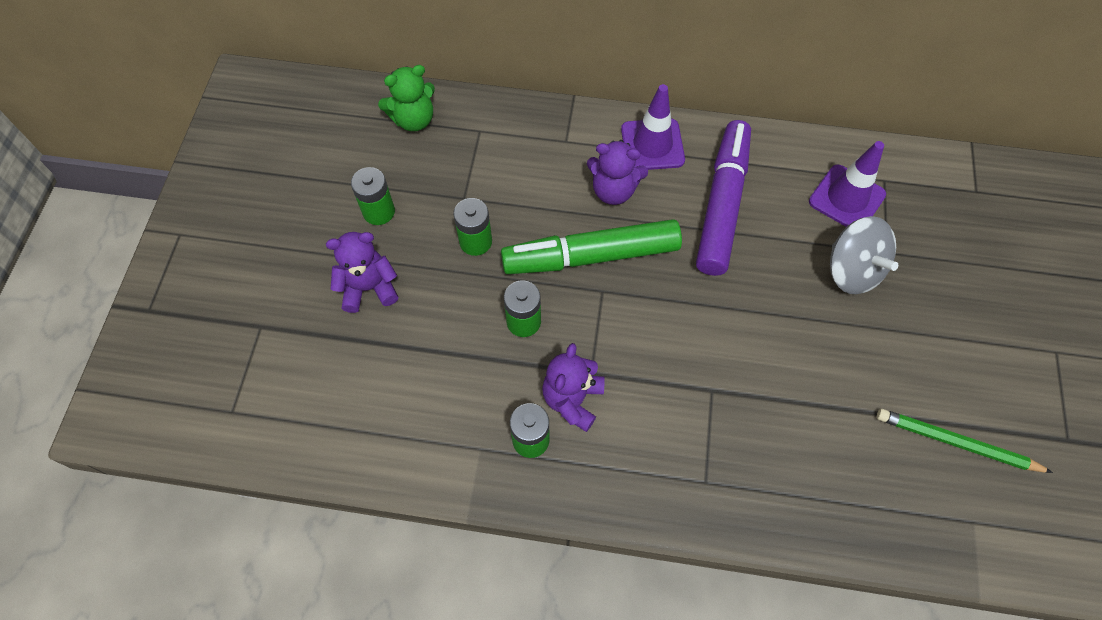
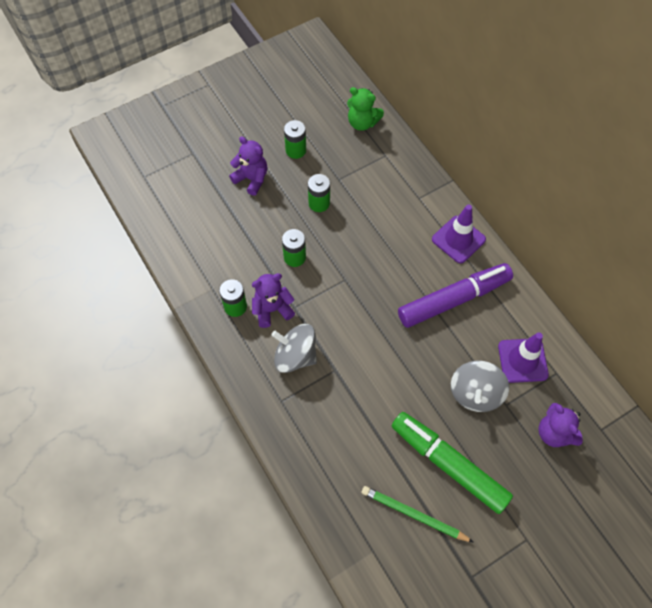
camera: 50 degrees right, 0 degrees up
(591, 256) = (360, 260): green marker -> green marker (448, 464)
(613, 190) = (410, 242): purple teddy bear -> purple teddy bear (554, 433)
(658, 420) = (295, 356): none -> grey spinning top
(956, 443) = (414, 514): green pencil -> green pencil turned 45 degrees counterclockwise

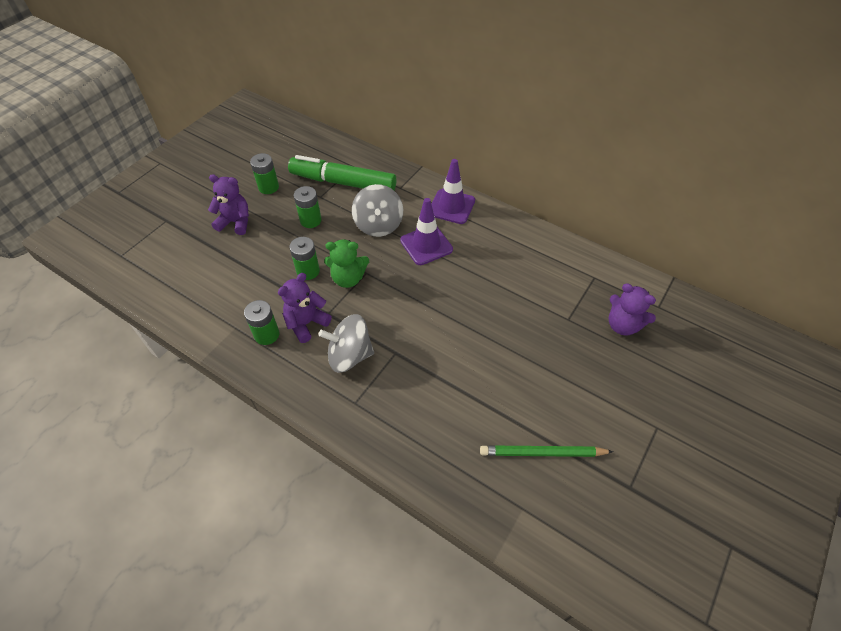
camera: 25 degrees left, 10 degrees down
(362, 123) = (320, 149): green teddy bear -> green teddy bear (348, 278)
(448, 464) = (548, 391): green marker -> green marker (343, 182)
(454, 299) = (474, 253): purple marker -> none
(475, 393) = (536, 320): grey spinning top -> grey spinning top (378, 225)
(522, 360) = (560, 278): purple traffic cone -> purple traffic cone (426, 245)

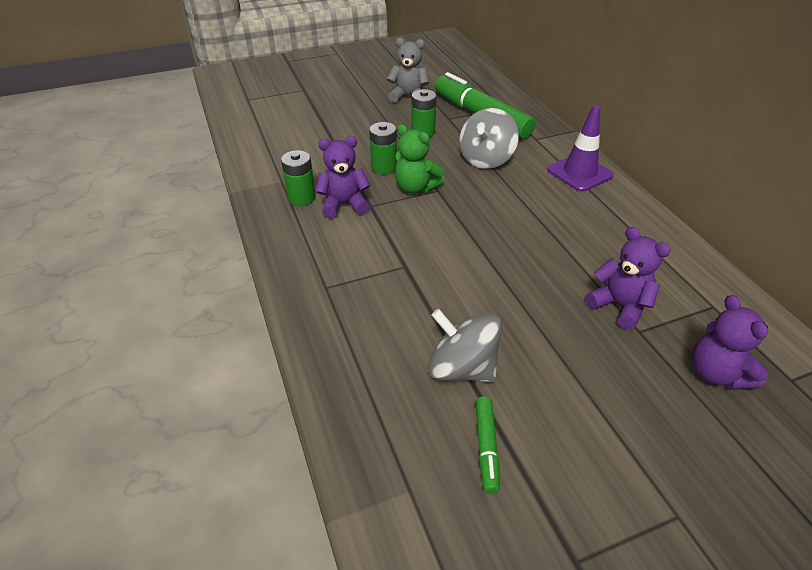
camera: 35 degrees right, 10 degrees down
(235, 222) = (356, 110): purple teddy bear -> purple teddy bear (619, 306)
(268, 187) = (408, 96): green battery -> grey teddy bear
(349, 355) = (358, 247): grey spinning top -> grey spinning top (462, 368)
(426, 245) = (521, 193): purple traffic cone -> none
(542, 453) = (486, 447): green pencil -> green marker

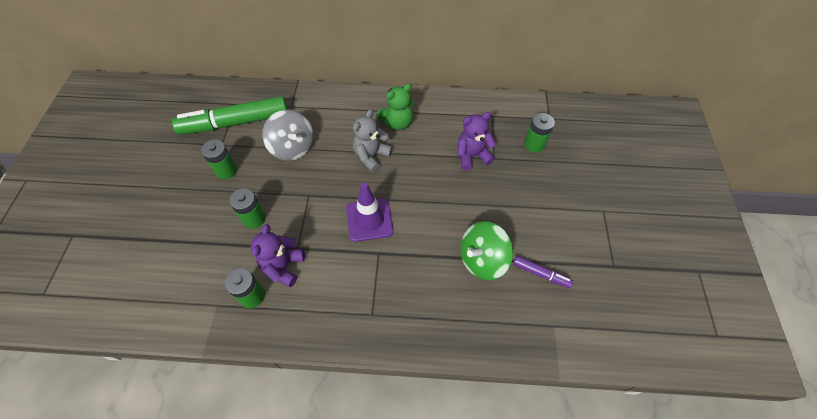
camera: 65 degrees left, 15 degrees up
(408, 96) = (163, 156): grey teddy bear -> grey teddy bear (371, 156)
(416, 187) = (296, 208): green teddy bear -> green teddy bear (397, 123)
(462, 368) = (482, 260): grey spinning top -> green spinning top
(486, 447) = (541, 274): green marker -> purple marker
(579, 173) = (346, 105): purple traffic cone -> purple traffic cone (369, 220)
(716, 373) = (534, 144): purple teddy bear -> green battery

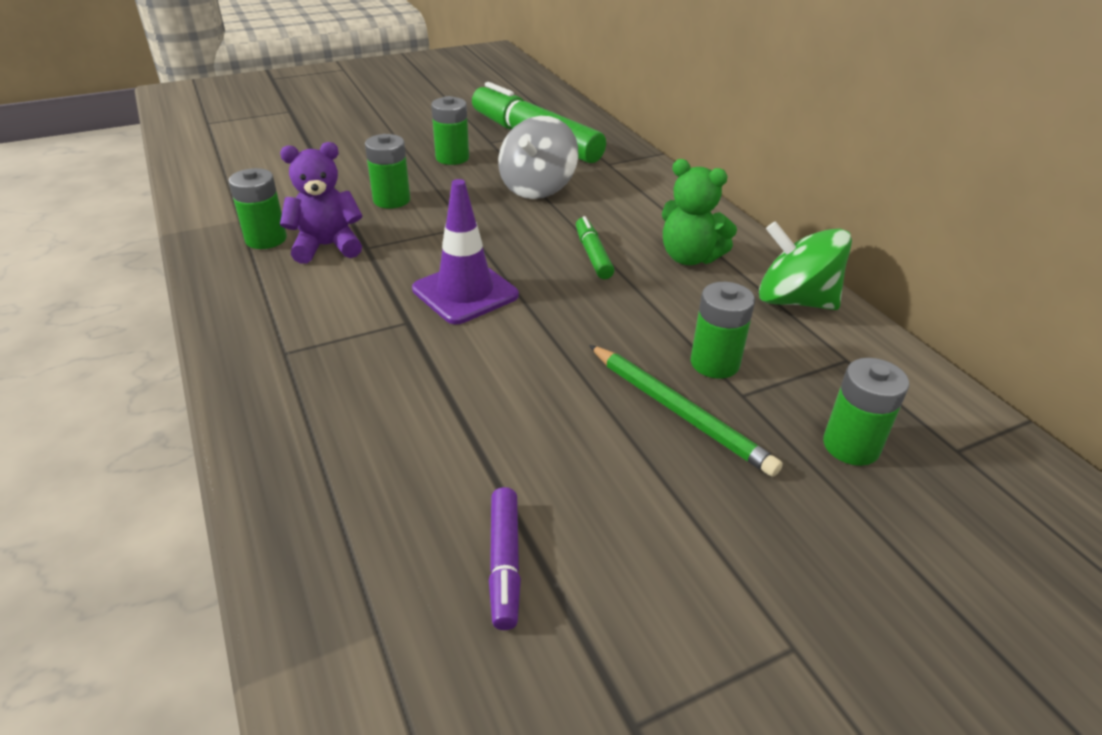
camera: 60 degrees right, 20 degrees down
(371, 156) = (593, 255): grey teddy bear -> green marker
(472, 156) = (714, 363): purple teddy bear -> green battery
(482, 260) = (478, 453): green spinning top -> green spinning top (794, 300)
(492, 183) = (678, 411): none -> green pencil

